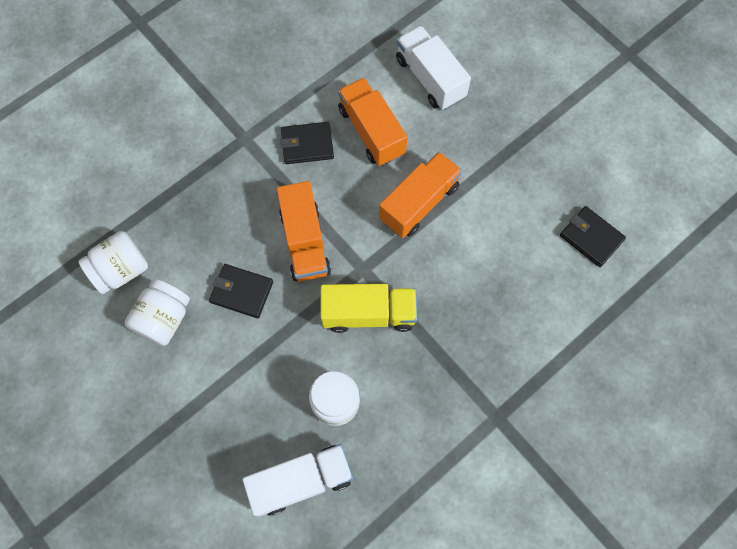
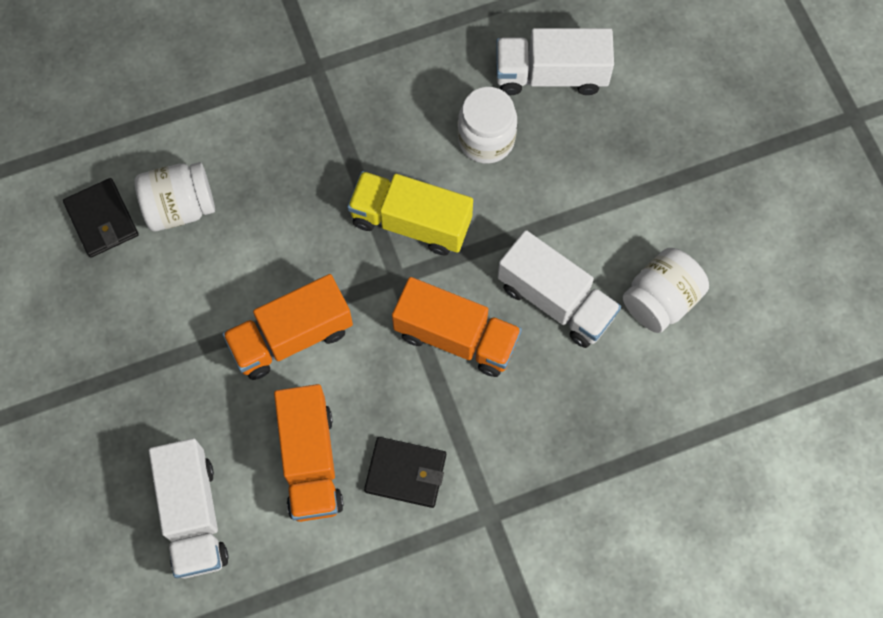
camera: 160 degrees left, 0 degrees up
(121, 270) = (701, 380): white jar -> white jar (180, 207)
(242, 292) = (556, 300): black wallet -> white truck
(305, 242) = (456, 337): orange truck -> orange truck turned 105 degrees clockwise

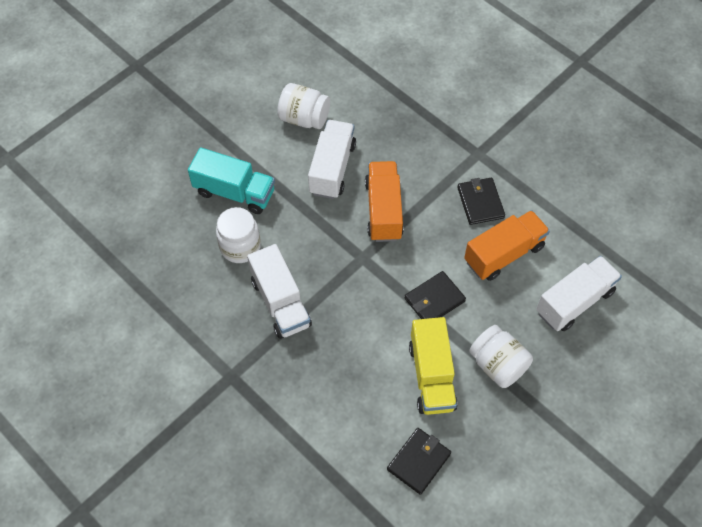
camera: 115 degrees left, 10 degrees down
(180, 207) = (382, 413): white jar -> white jar (497, 365)
(291, 337) = (434, 300): orange truck -> black wallet
(411, 222) = (321, 265): yellow truck -> yellow truck (431, 376)
(551, 75) = (175, 228): white truck -> white truck (280, 302)
(574, 163) = (234, 192): none -> turquoise truck

